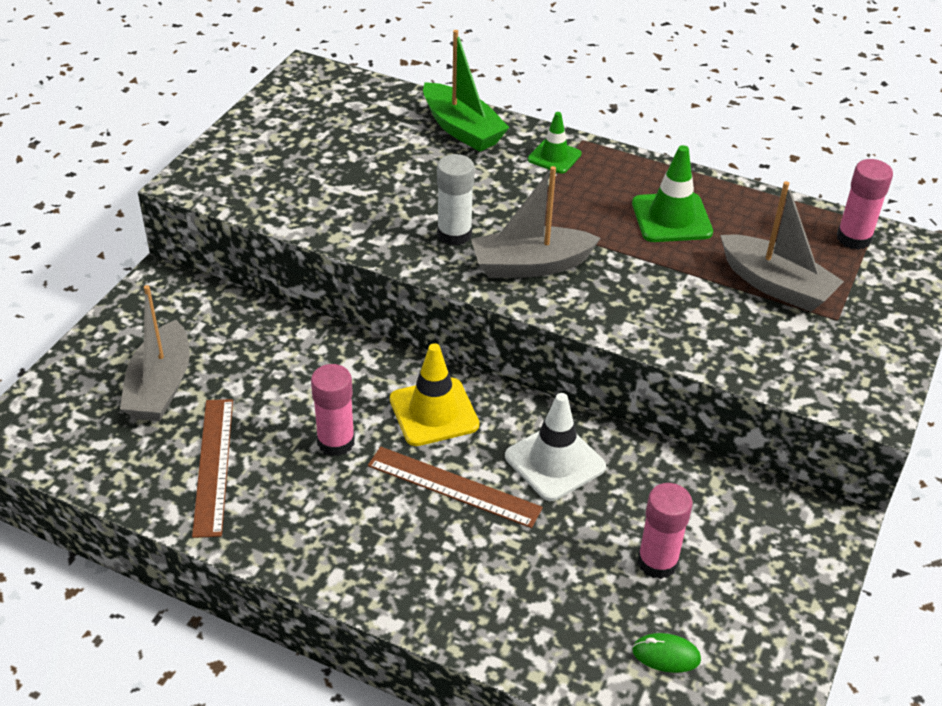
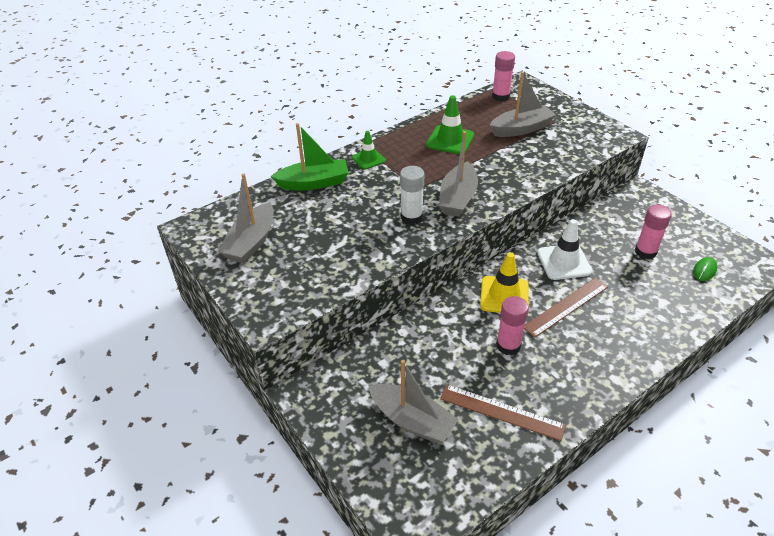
camera: 60 degrees left, 0 degrees up
(311, 123) = (251, 242): none -> grey boat

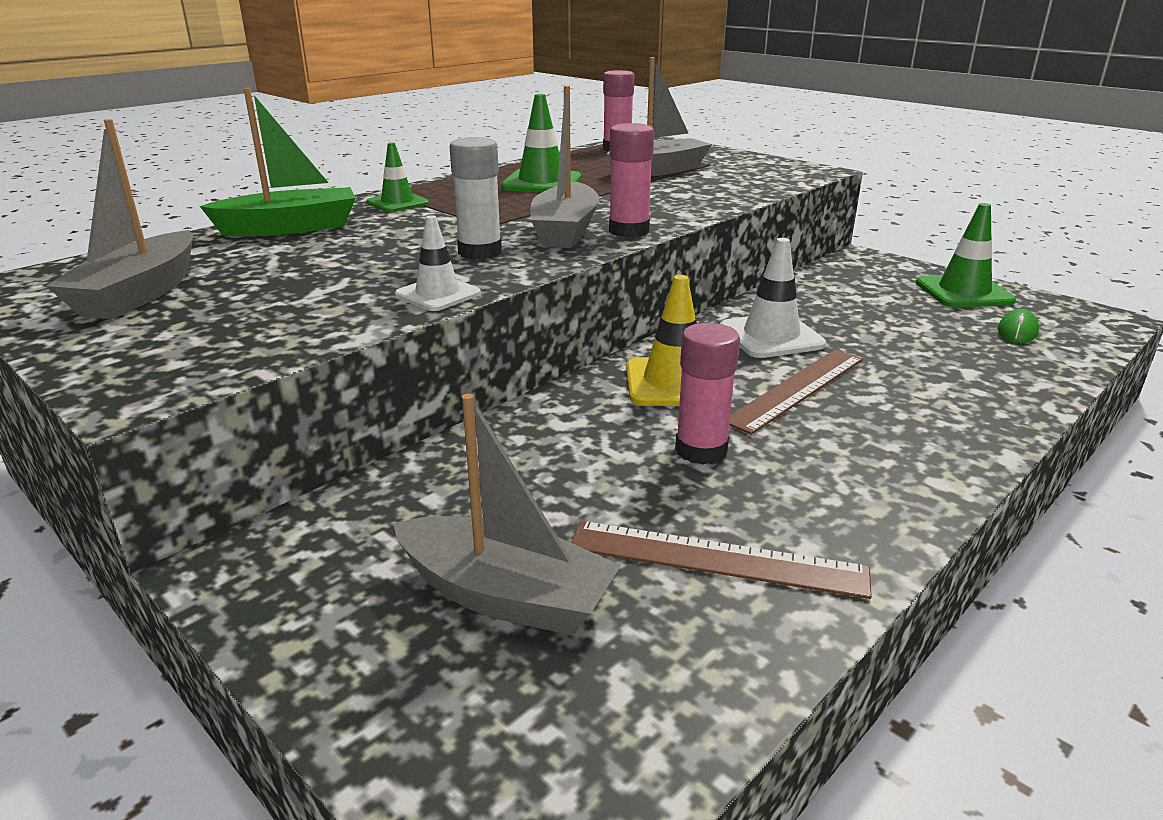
camera: 10 degrees left, 15 degrees down
(390, 256) = (438, 294): none -> white traffic cone
(645, 252) = (906, 317): pink glue stick -> pink glue stick (629, 231)
(688, 231) = (963, 292): none -> green traffic cone

